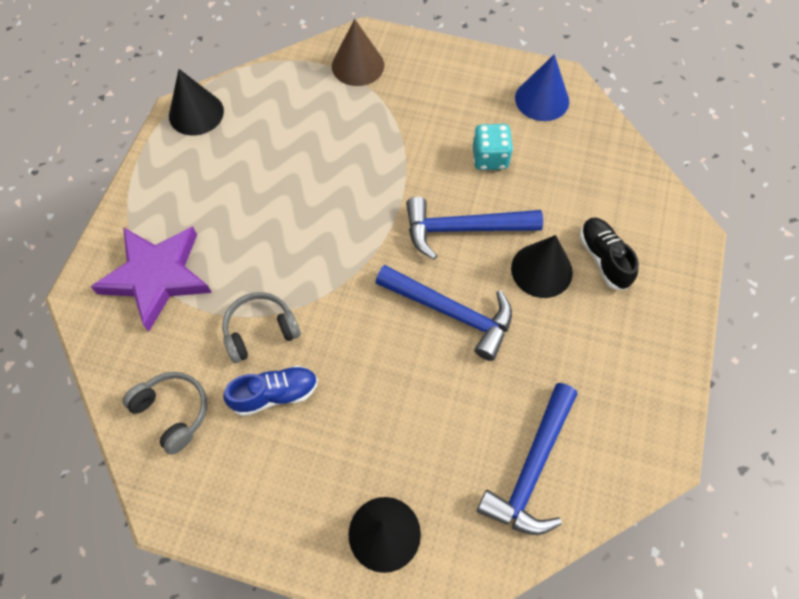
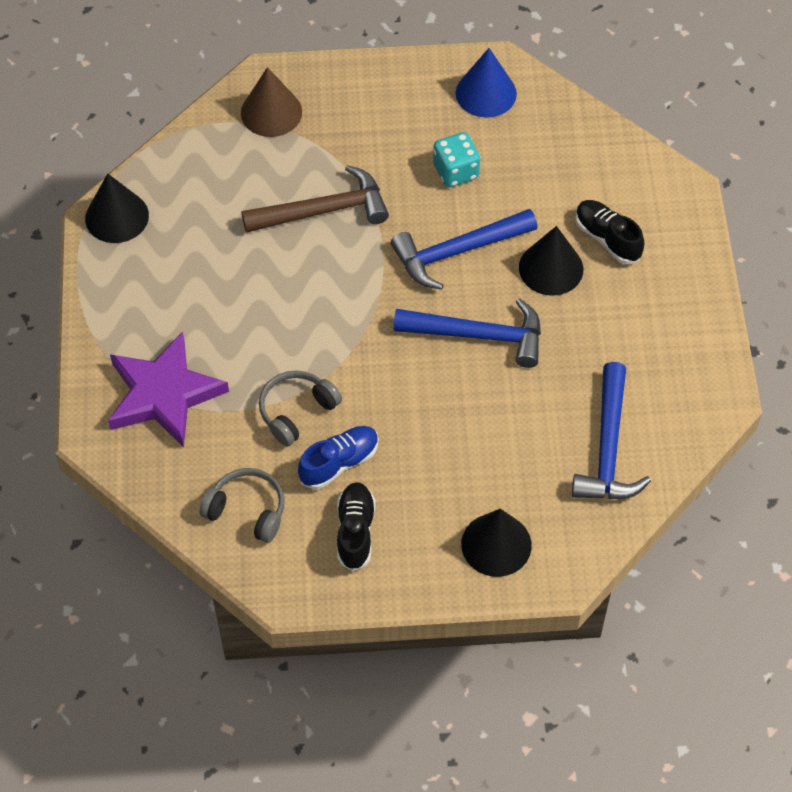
camera: 20 degrees left, 5 degrees down
(258, 469) = (355, 531): none -> black shoe
(364, 158) = (324, 210): none -> brown hammer

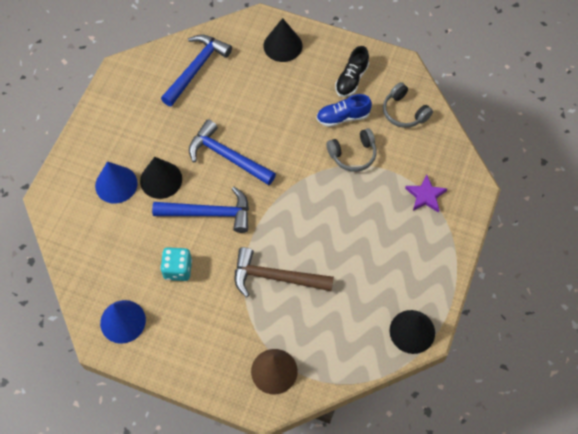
camera: 155 degrees left, 5 degrees up
(164, 394) = (425, 196): purple star -> purple star, size x0.53
(607, 238) = (116, 184): black shoe -> blue cone

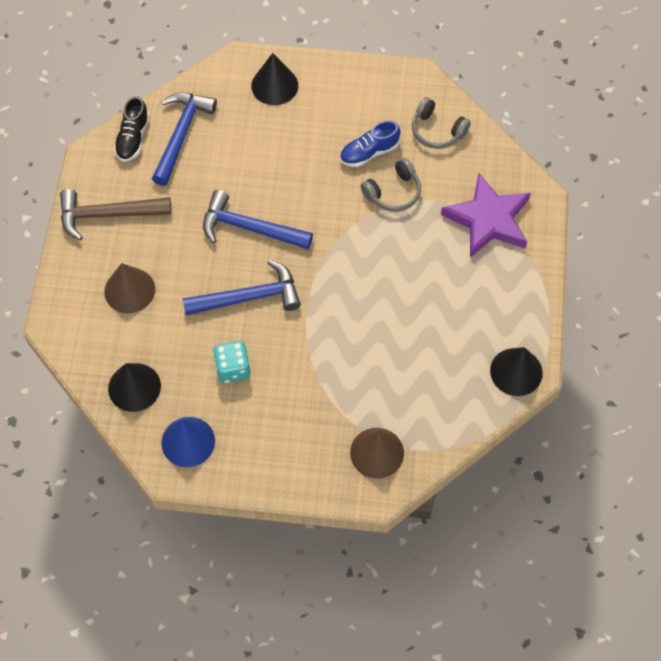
camera: 15 degrees left, 0 degrees up
(116, 184) = (129, 290): blue cone -> brown cone
(161, 179) = (180, 272): black cone -> black cone (134, 387)
(275, 277) = (347, 350): brown hammer -> brown hammer (107, 215)
(351, 79) = (366, 107): black shoe -> black shoe (133, 138)
(425, 196) = (488, 219): purple star -> purple star, size x1.89

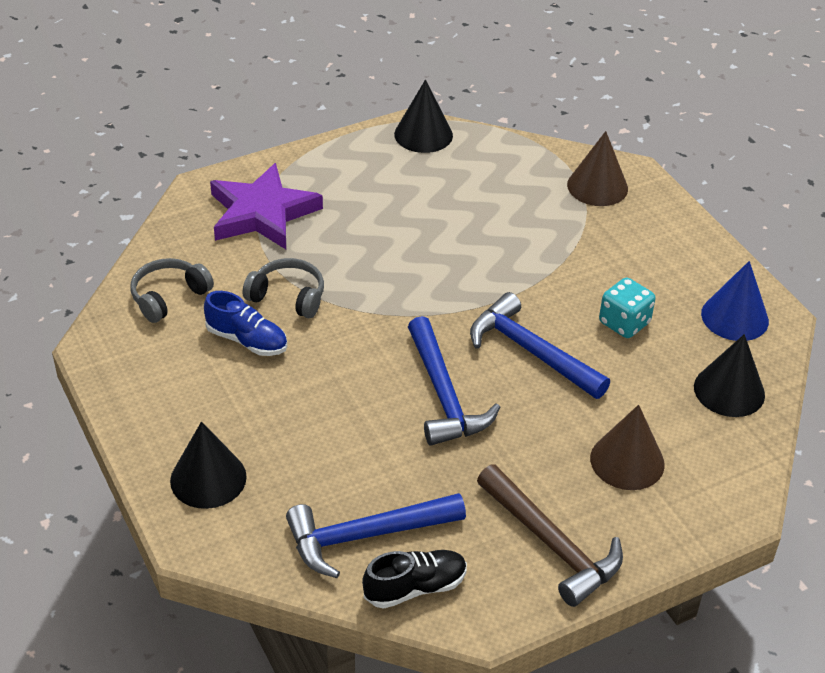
camera: 125 degrees left, 20 degrees down
(437, 131) = (169, 297): grey headphones -> grey headphones turned 135 degrees counterclockwise

